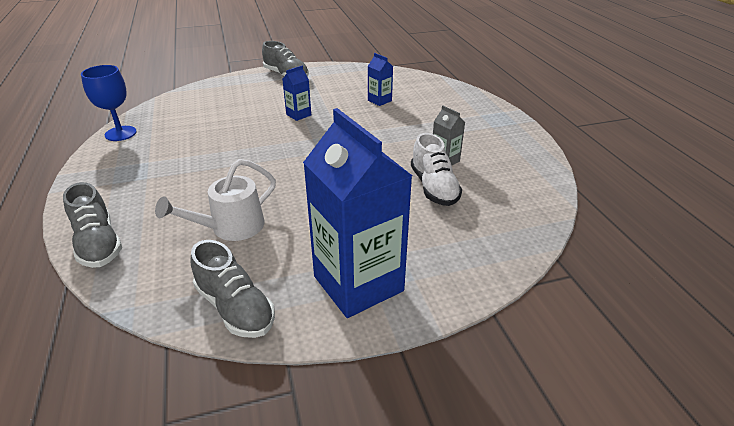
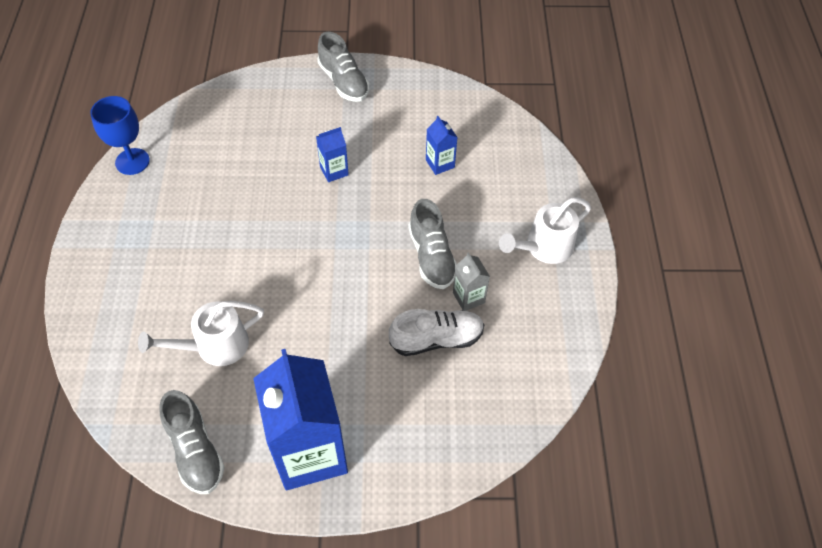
camera: 15 degrees right, 20 degrees up
(98, 244) = (91, 336): grey shoe -> grey shoe (431, 256)
(434, 187) = (437, 339): white shoe -> white shoe turned 105 degrees counterclockwise
(484, 127) = (543, 247): none -> white watering can

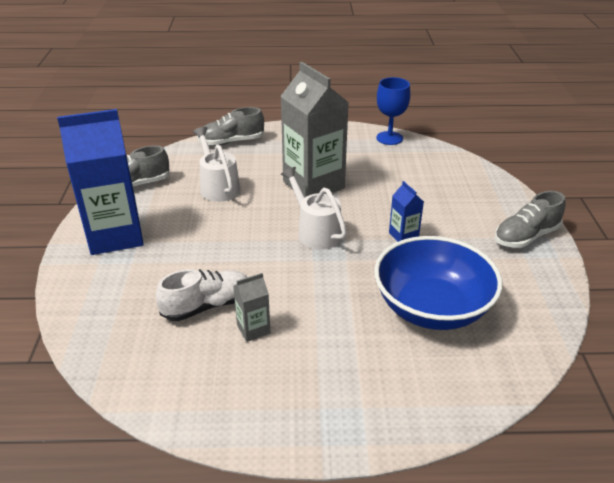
camera: 90 degrees right, 20 degrees down
(227, 244) = (313, 185): none -> grey carton
(431, 256) = (305, 302): grey shoe -> grey shoe (231, 142)
(437, 339) = (207, 306): white shoe -> white shoe turned 105 degrees counterclockwise
(440, 163) = (432, 308): blue carton -> blue bowl
(543, 247) = (321, 397): white watering can -> white watering can (315, 231)

